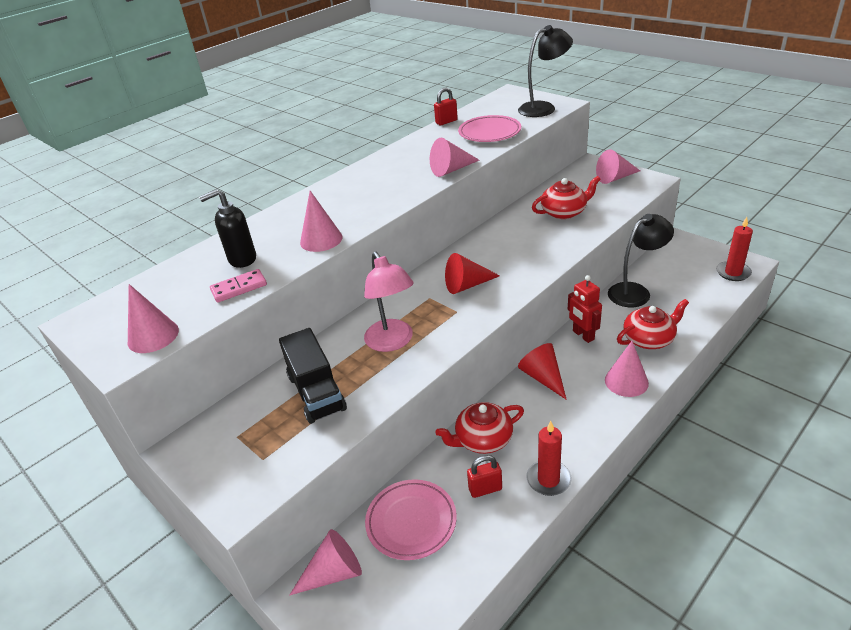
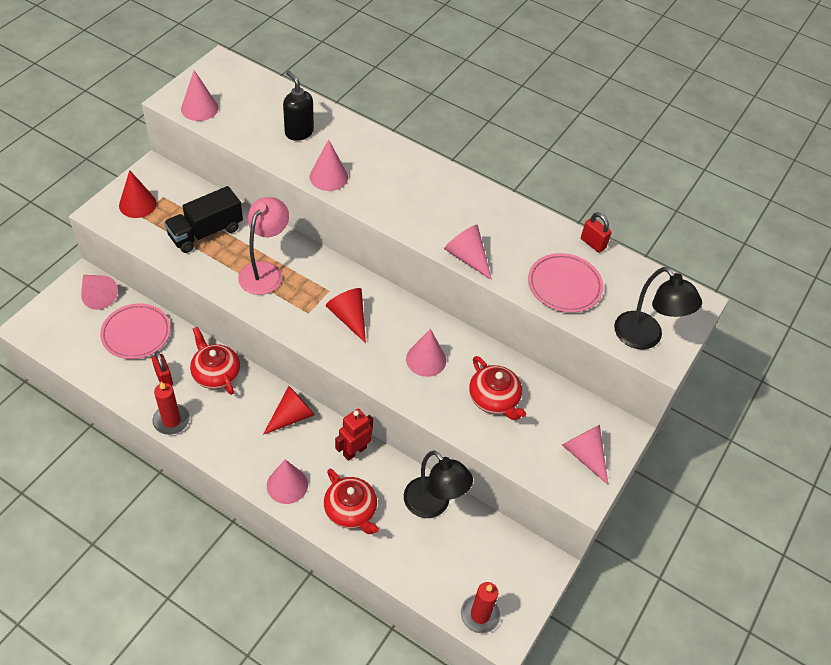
camera: 70 degrees right, 15 degrees up
(239, 288) = (257, 140): pink domino -> none
(240, 463) = (137, 204): none -> red cone
(392, 342) = (265, 271): pink lamp -> pink lamp turned 150 degrees clockwise
(521, 243) = (426, 359): none -> pink cone

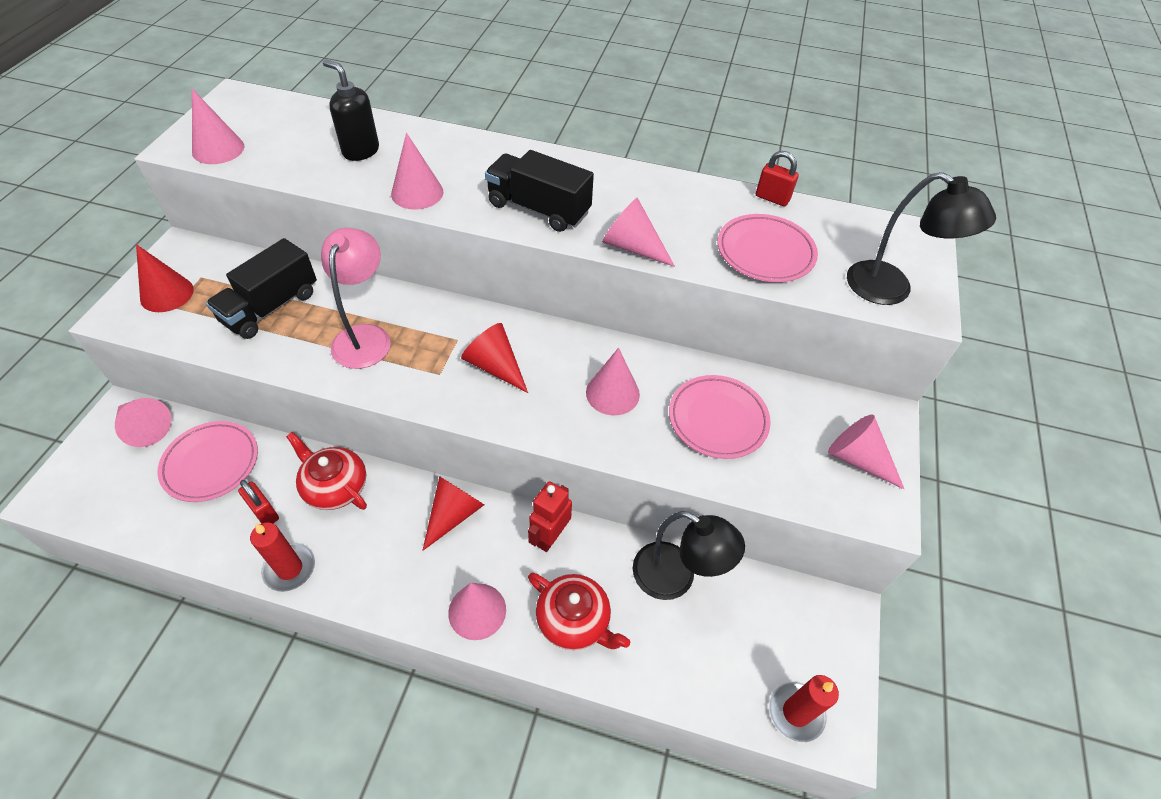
camera: 15 degrees left, 0 degrees up
(411, 210) = (538, 209): none -> black truck
(494, 399) = (717, 419): red teapot -> pink plate

